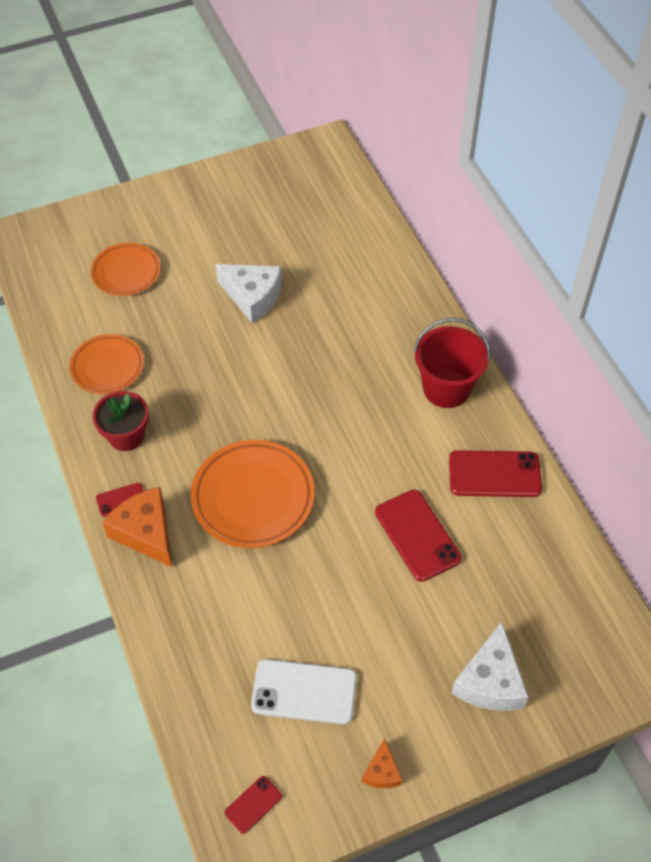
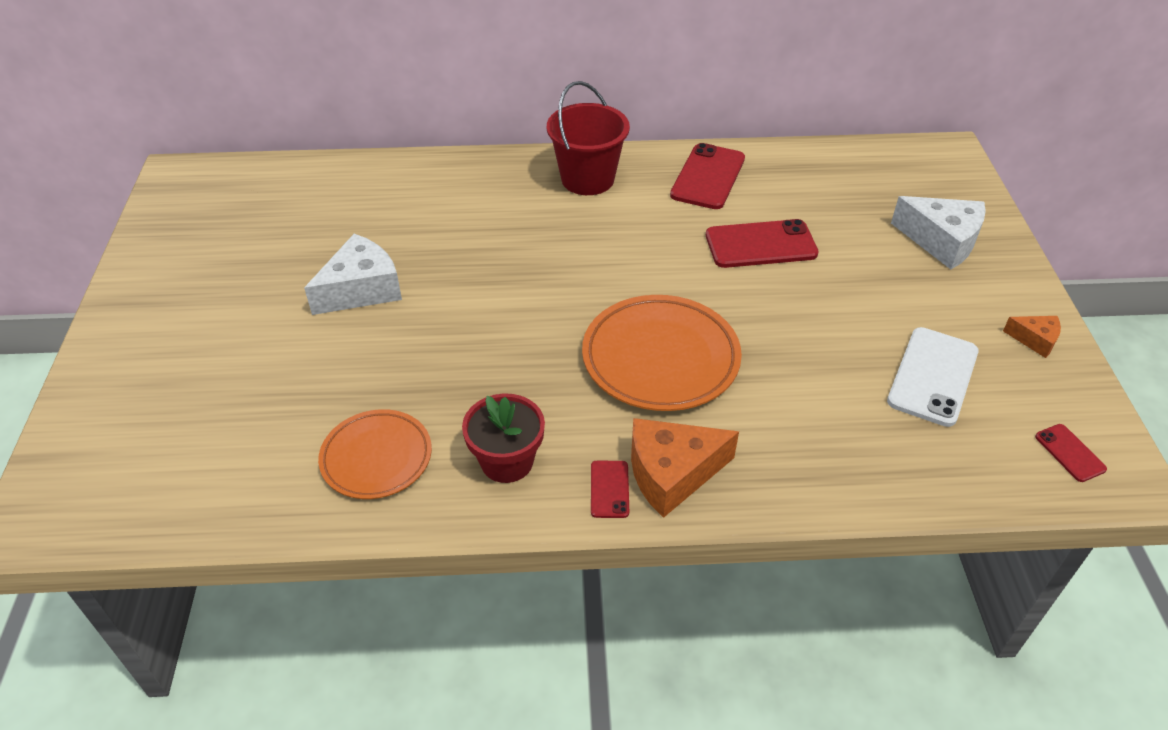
camera: 70 degrees left, 10 degrees down
(126, 272) = (222, 402): orange plate -> none

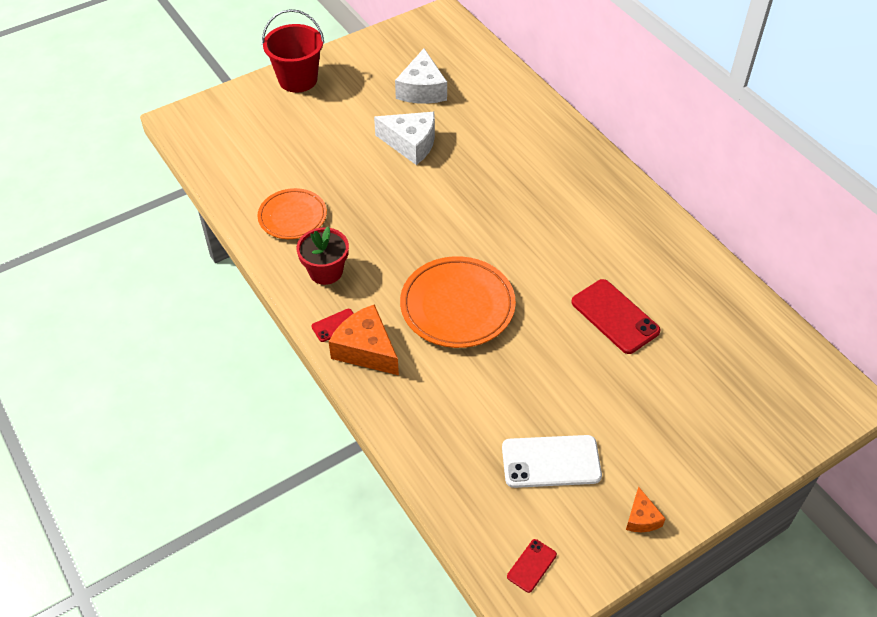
camera: 60 degrees right, 5 degrees up
(587, 179) = (605, 195): red bucket -> red bucket (298, 79)
(708, 177) = (668, 258): red phone -> none
(941, 241) = (716, 427): white cheese -> white cheese (422, 90)

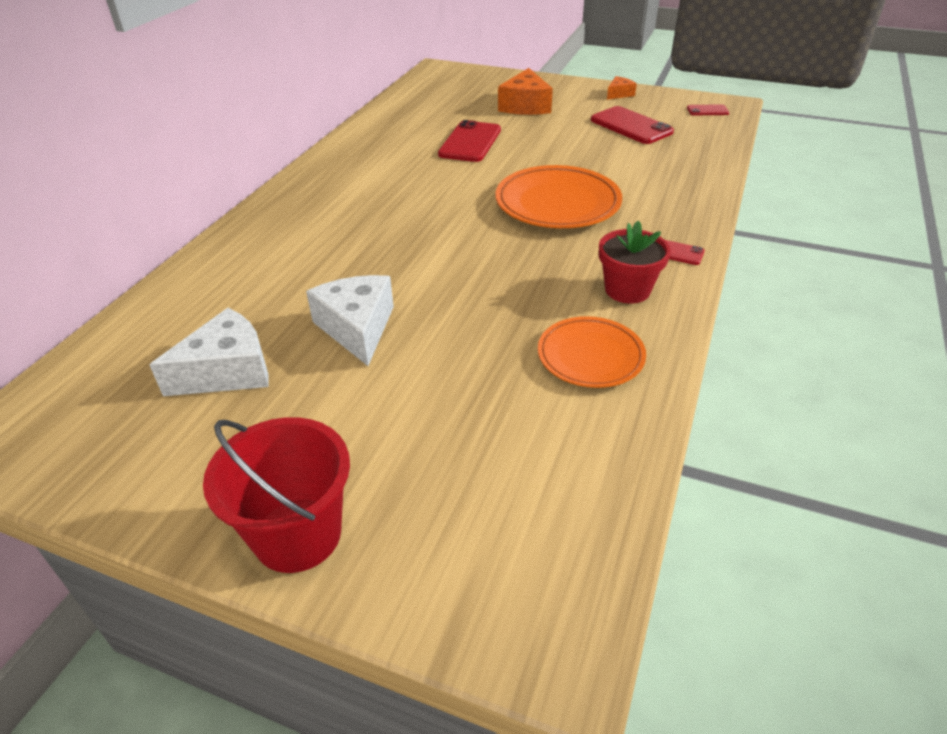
camera: 125 degrees left, 10 degrees down
(366, 349) = (671, 225): orange cheese -> orange cheese (525, 106)
(551, 462) = (631, 126): white phone -> red phone

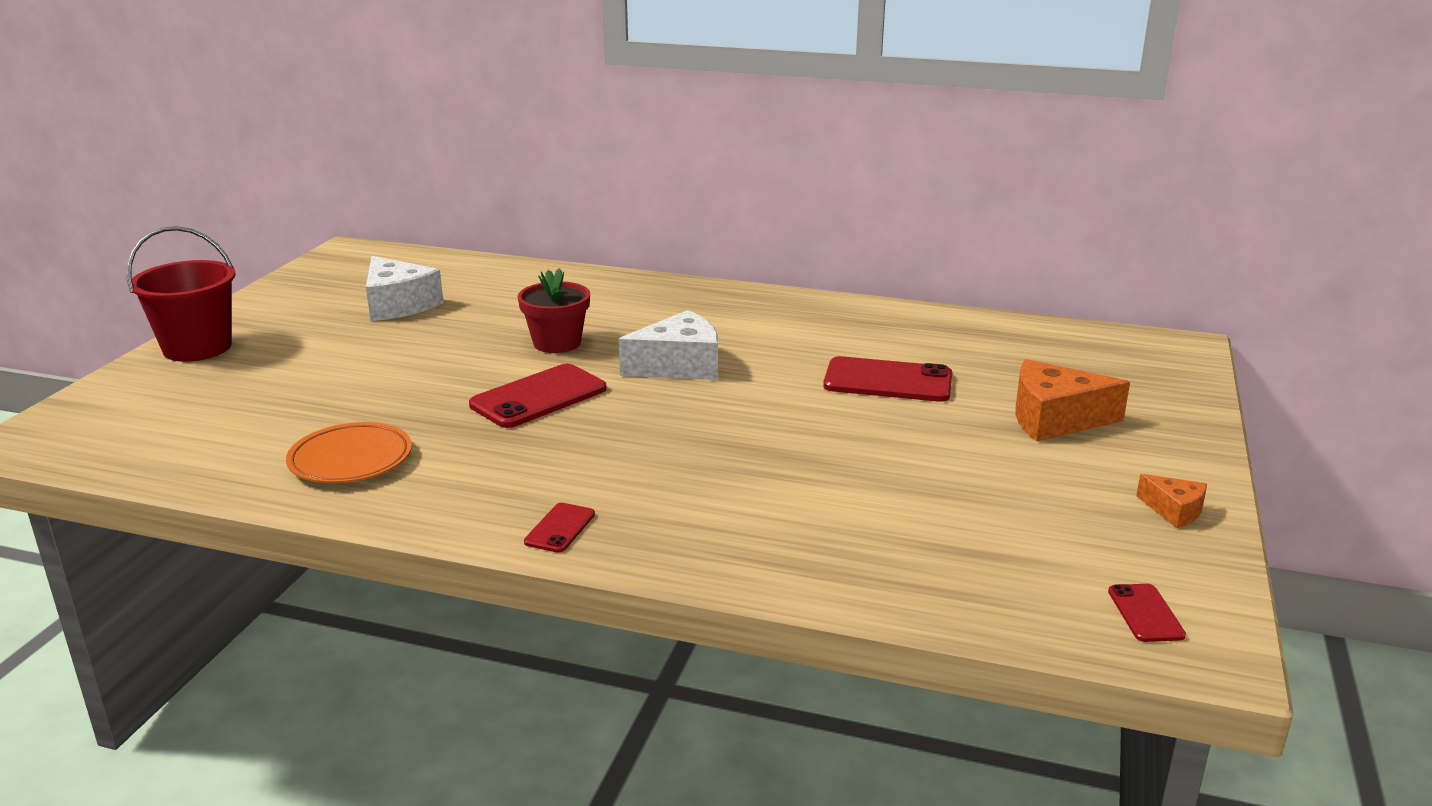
camera: 85 degrees right, 15 degrees down
(357, 328) = (443, 346): white cheese -> white cheese (679, 366)
(557, 204) = (701, 444): orange plate -> none
(627, 290) = (473, 487): red flower pot -> red flower pot (557, 343)
(631, 126) = (1013, 516): red phone -> red phone (538, 397)

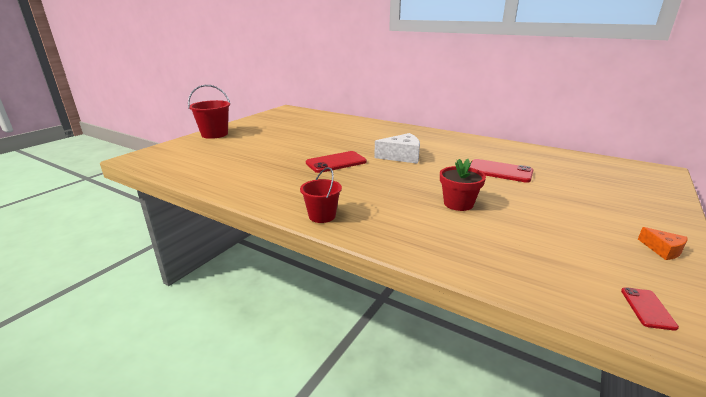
camera: 15 degrees right, 0 degrees up
(351, 460) = (247, 178): orange plate -> none
(398, 305) = (296, 126): white cheese -> none
(557, 343) = (352, 144): red flower pot -> red flower pot (458, 204)
(560, 528) = (322, 216): red phone -> red bucket
(1054, 419) = (588, 196): orange cheese -> none

